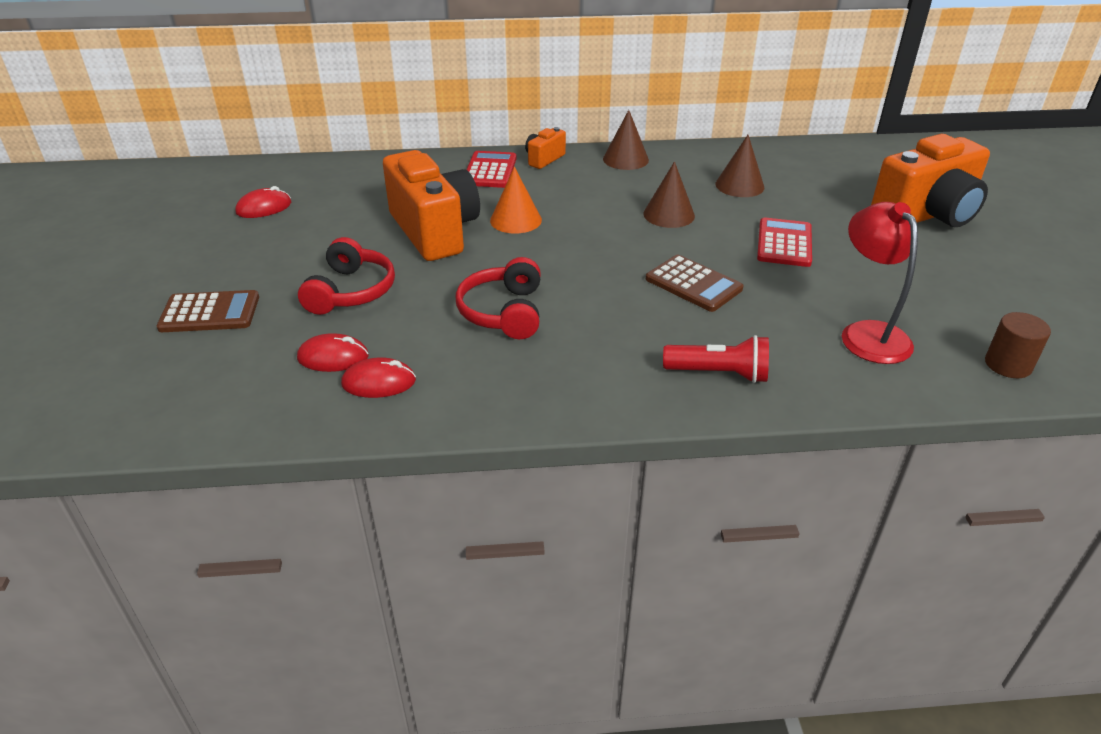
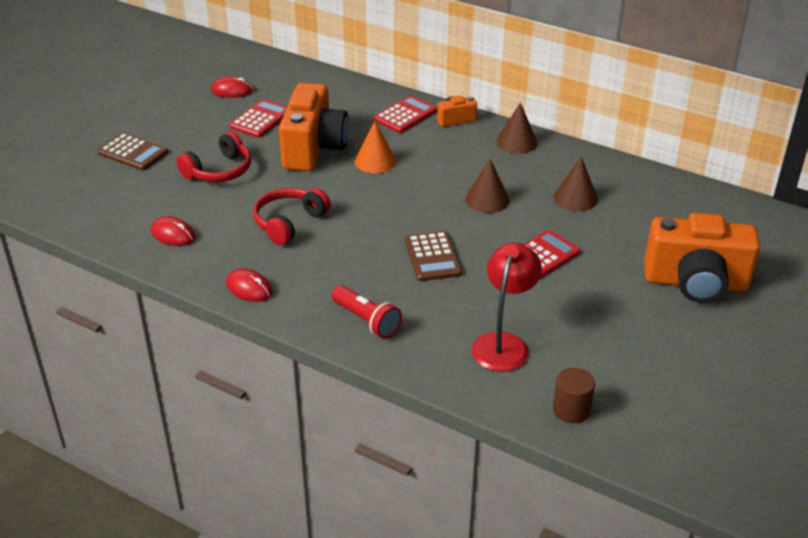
camera: 35 degrees right, 0 degrees up
(333, 357) = (166, 209): red mouse -> red mouse (249, 288)
(335, 224) = (261, 119): none -> red calculator

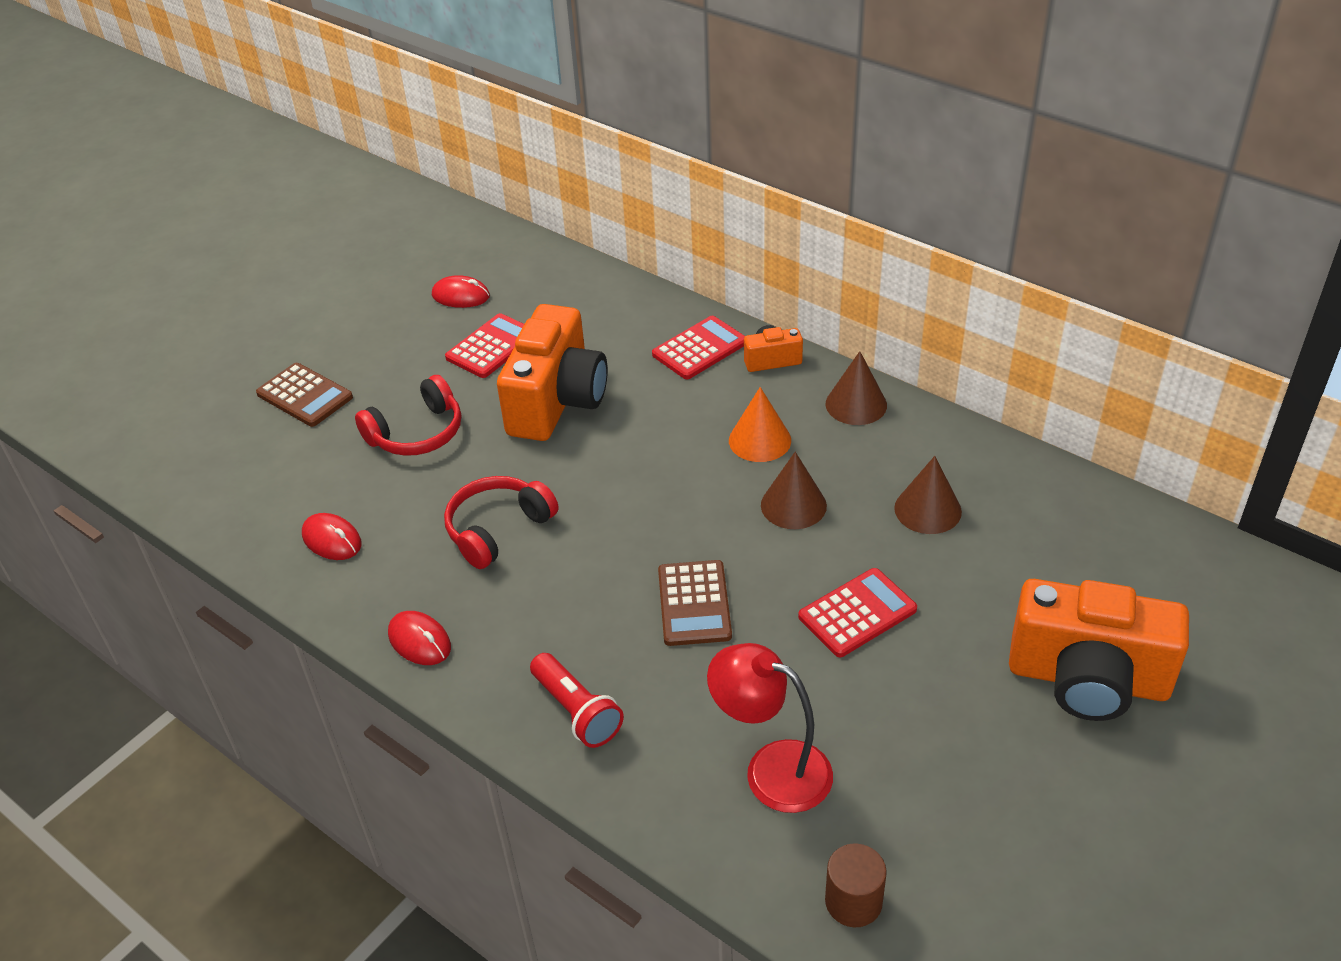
camera: 10 degrees right, 5 degrees up
(375, 161) = (641, 428): orange cone -> orange cone (760, 440)
(503, 343) = (772, 769): red lamp -> red lamp turned 90 degrees counterclockwise

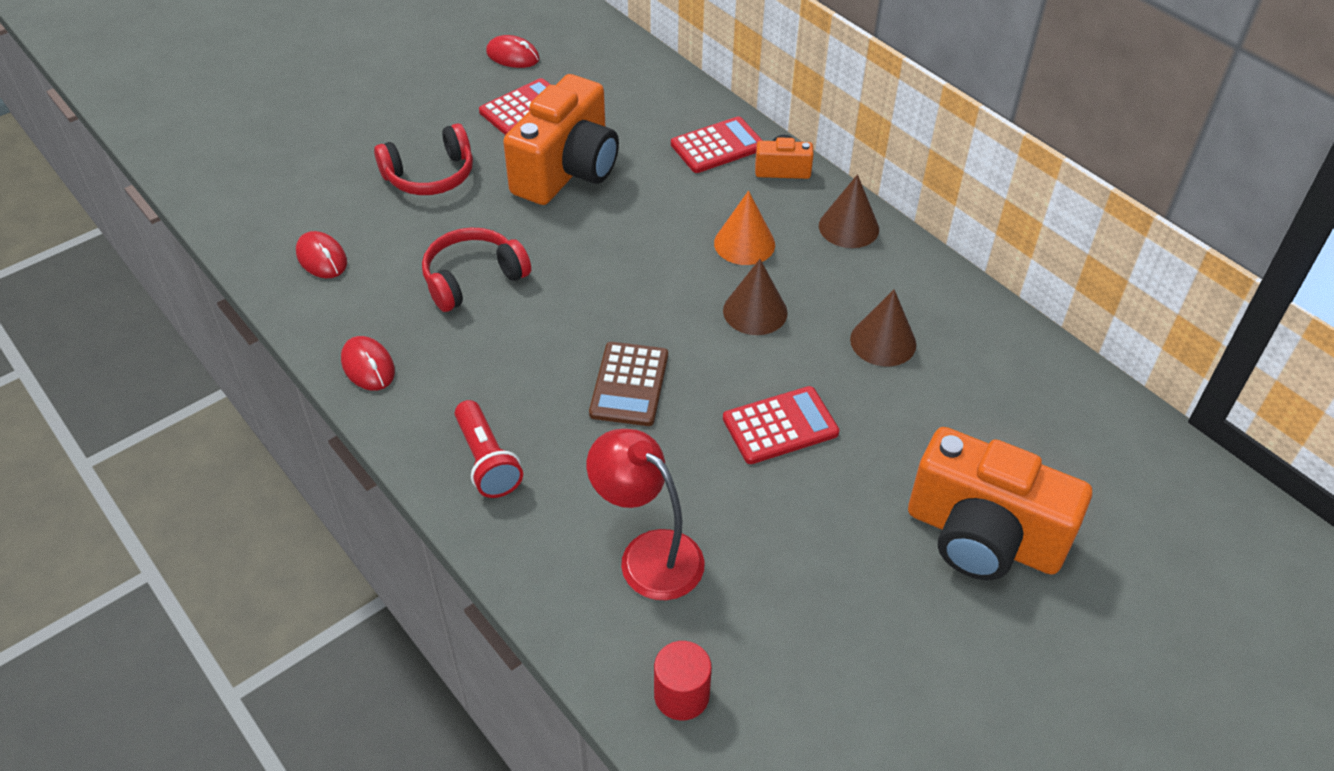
camera: 10 degrees right, 5 degrees up
(305, 396) = (342, 122): brown calculator -> none
(853, 901) = (681, 695): brown cylinder -> red cylinder

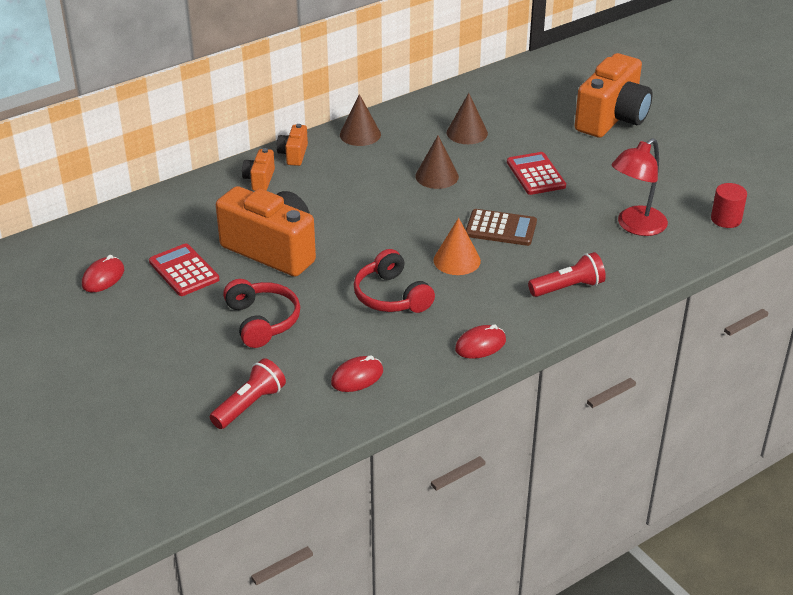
camera: 85 degrees left, 10 degrees down
(288, 180) = (249, 405): none -> red flashlight
(717, 146) = (259, 180): red calculator -> orange camera
(744, 243) = (370, 176): orange cone -> orange cone (457, 260)

